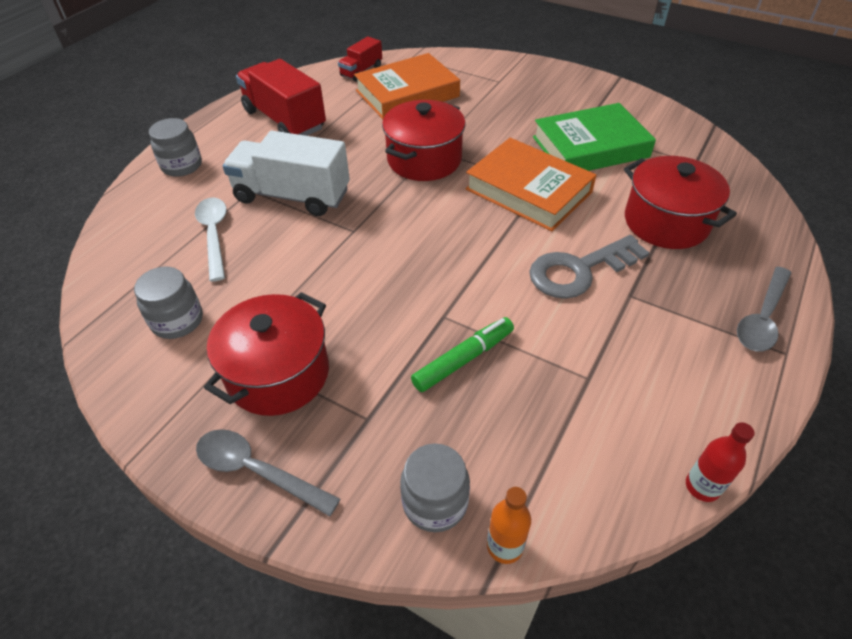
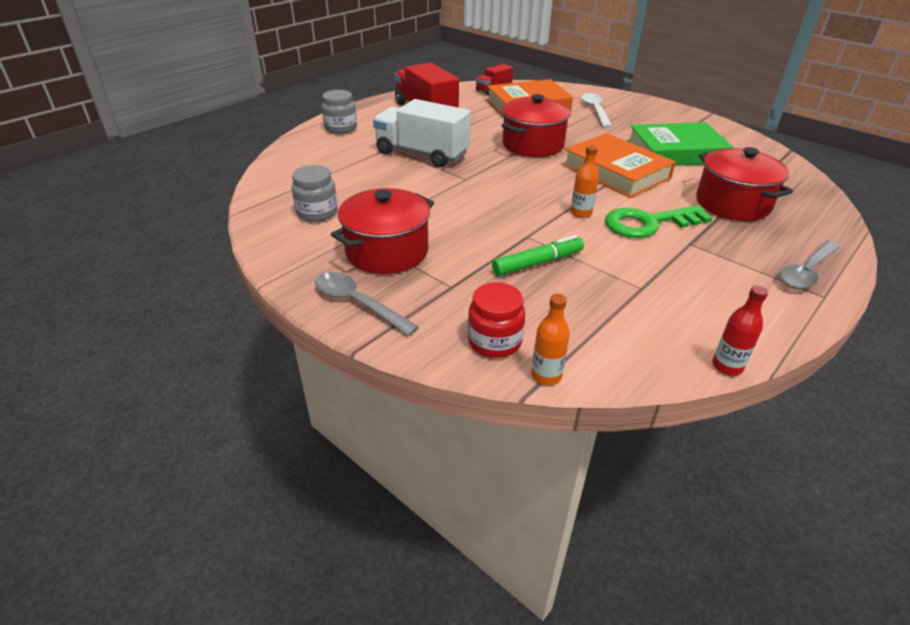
camera: 10 degrees right, 10 degrees down
(214, 235) = (356, 169): white spoon -> white spoon (595, 110)
(435, 502) = (494, 341): grey jar -> red jar
(499, 266) = (581, 213): none -> orange bottle
(579, 271) = (648, 223): grey key -> green key

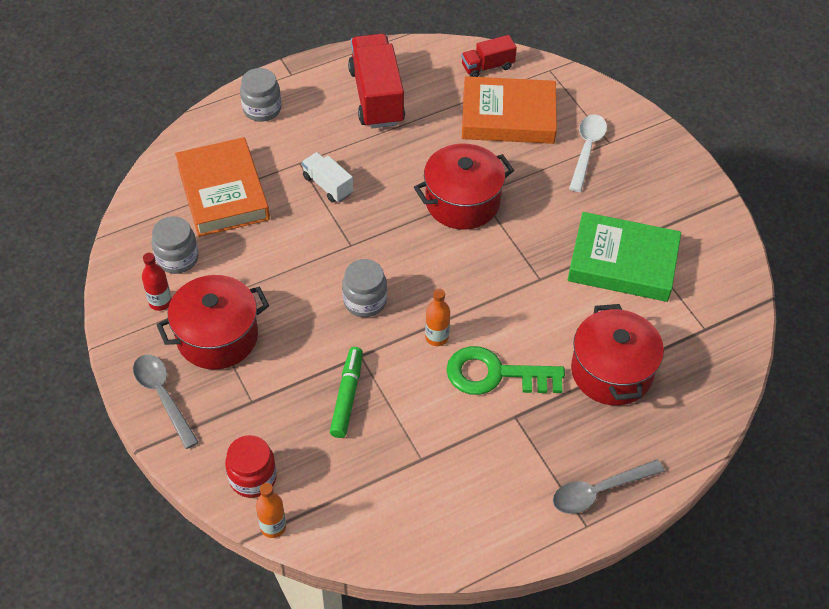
camera: 20 degrees right, 15 degrees up
(422, 154) = (328, 185): white truck -> white truck, size x0.53
(503, 205) = (365, 301): none -> grey jar
(537, 263) = (347, 396): green marker -> green marker turned 75 degrees counterclockwise
(616, 172) = (523, 280): orange book -> orange book (223, 192)
(727, 366) = (426, 569): red bottle -> red bottle (160, 302)

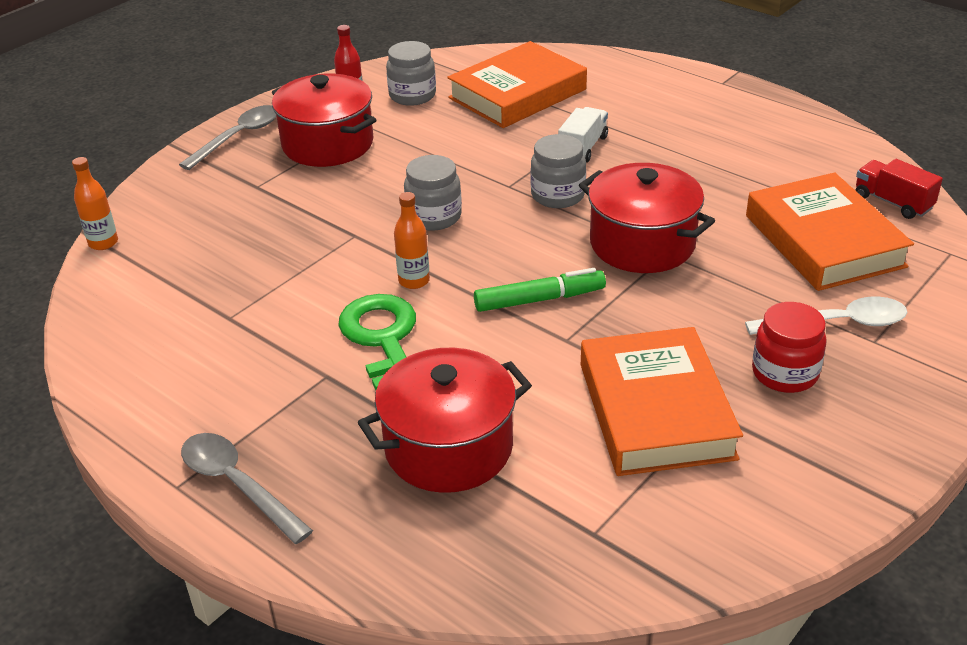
camera: 70 degrees right, 15 degrees down
(253, 478) = (160, 214): red jar -> red jar (784, 373)
(262, 109) = (653, 81): grey jar -> grey jar (557, 195)
(347, 396) = (293, 242): green marker -> green marker (539, 299)
(376, 97) = (749, 141): red truck -> none
(622, 263) = (655, 410): green book -> orange book

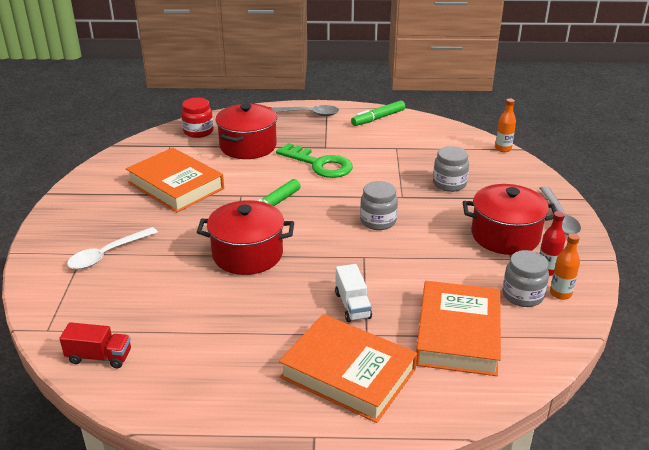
camera: 140 degrees right, 5 degrees down
(145, 399) = (378, 118): none -> green marker
(414, 281) = (342, 189): orange bottle -> orange bottle (560, 293)
(557, 195) = (327, 263): grey jar -> grey jar (449, 184)
(784, 373) = (124, 221): red jar -> red jar (198, 131)
(824, 241) = (137, 303): orange book -> orange book (348, 373)

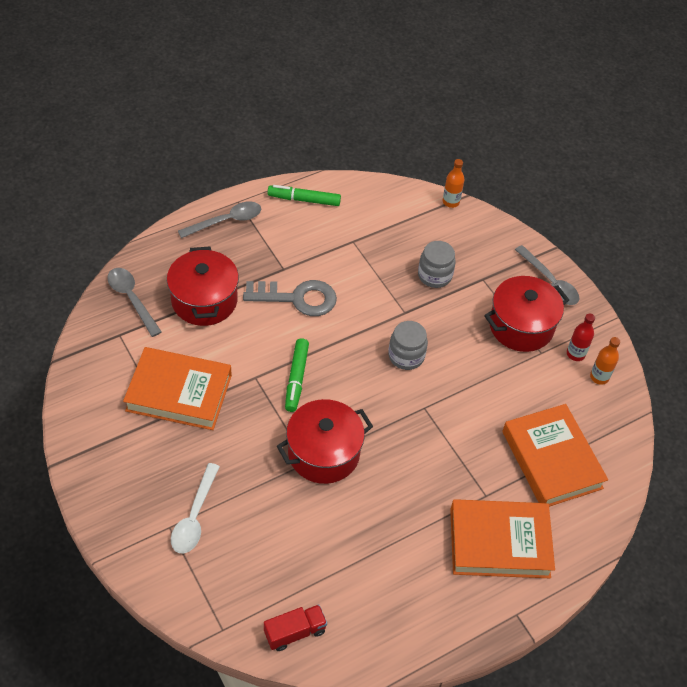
camera: 35 degrees left, 20 degrees up
(198, 131) = (131, 299): red jar -> grey spoon
(320, 164) = (297, 298): green key -> grey key
(352, 305) = (454, 469): white truck -> none
(378, 118) = (304, 200): green marker -> green marker turned 75 degrees clockwise
(522, 295) = (573, 393): grey jar -> none

